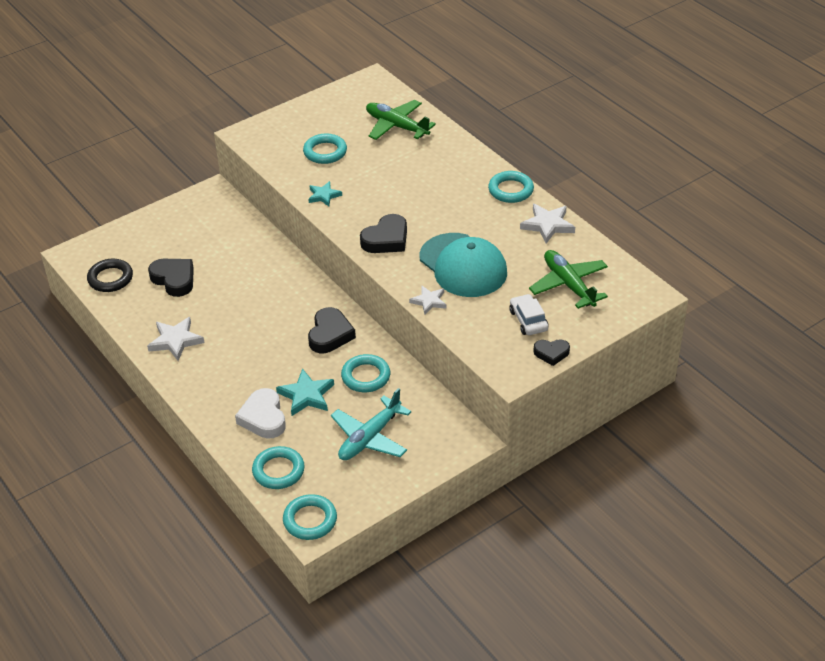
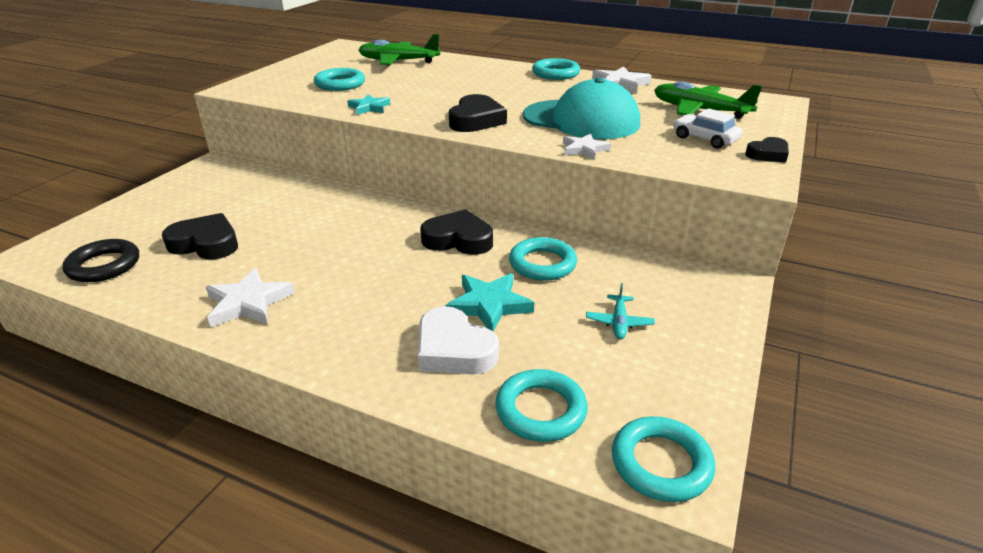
camera: 30 degrees left, 10 degrees down
(330, 334) = (458, 239): black heart -> black heart turned 60 degrees counterclockwise
(369, 438) = (619, 322): turquoise plane -> turquoise plane, size x0.50

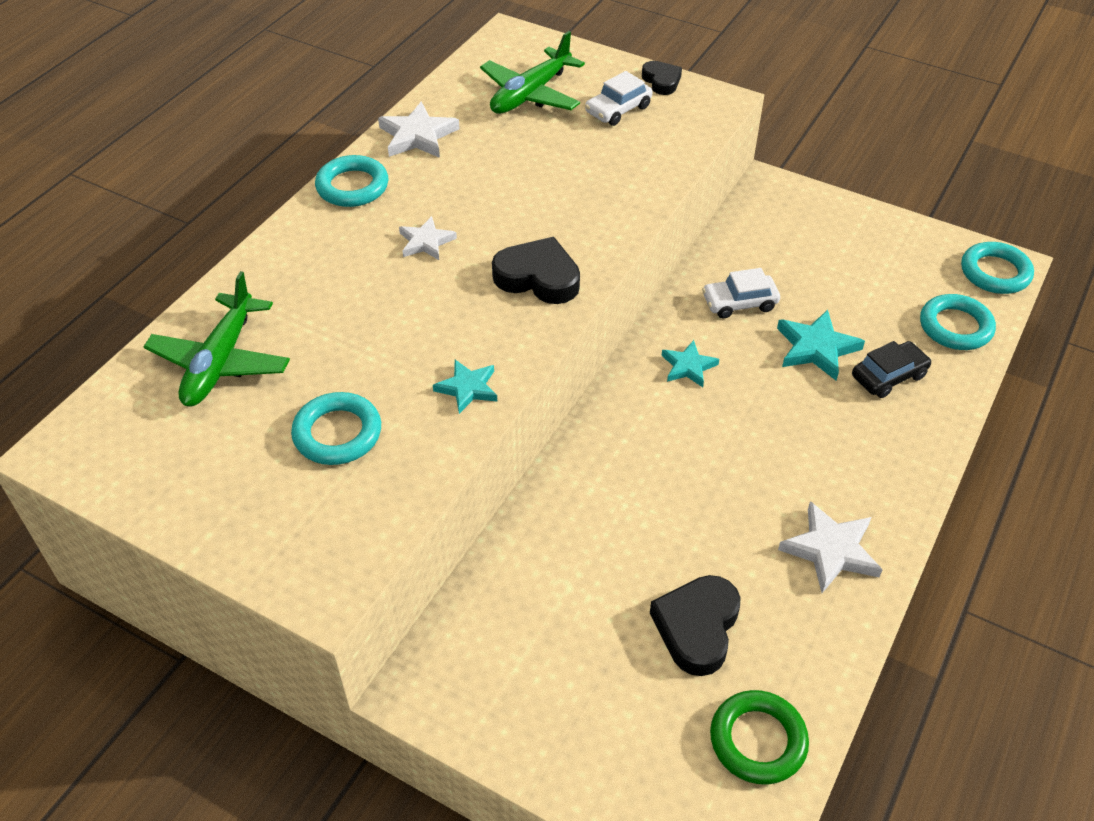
camera: 85 degrees left, 15 degrees up
(104, 265) = (758, 740): black ring -> green ring
(453, 350) = (888, 376): white heart -> black car
(458, 239) = (688, 366): black heart -> turquoise star
(542, 264) = (739, 303): turquoise ring -> white car
(581, 120) = (549, 187): turquoise cap -> none
(584, 149) = (642, 197): white star -> white star (426, 242)
(619, 322) = (835, 265): turquoise plane -> none

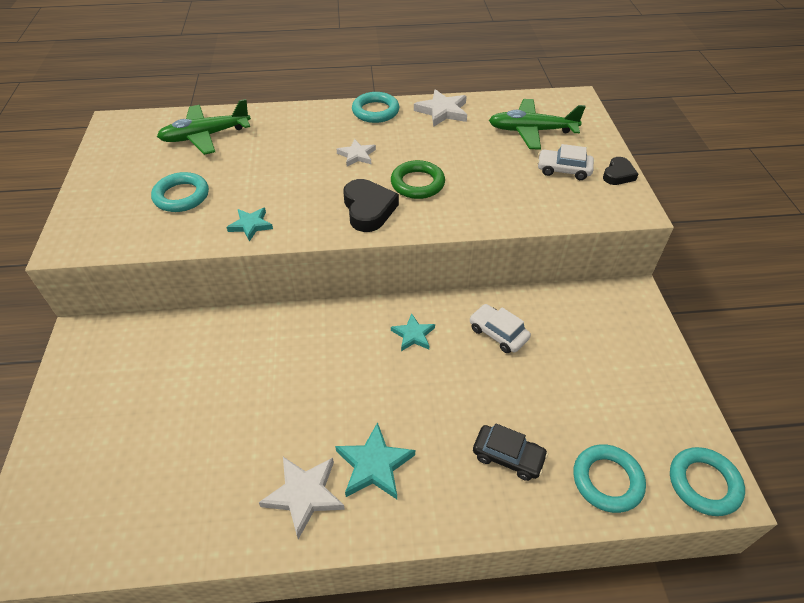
camera: 55 degrees right, 0 degrees up
(697, 627) = (190, 445): black heart -> none
(758, 740) = (113, 524): green ring -> green ring (417, 183)
(816, 348) = (495, 397): turquoise star -> turquoise star (374, 465)

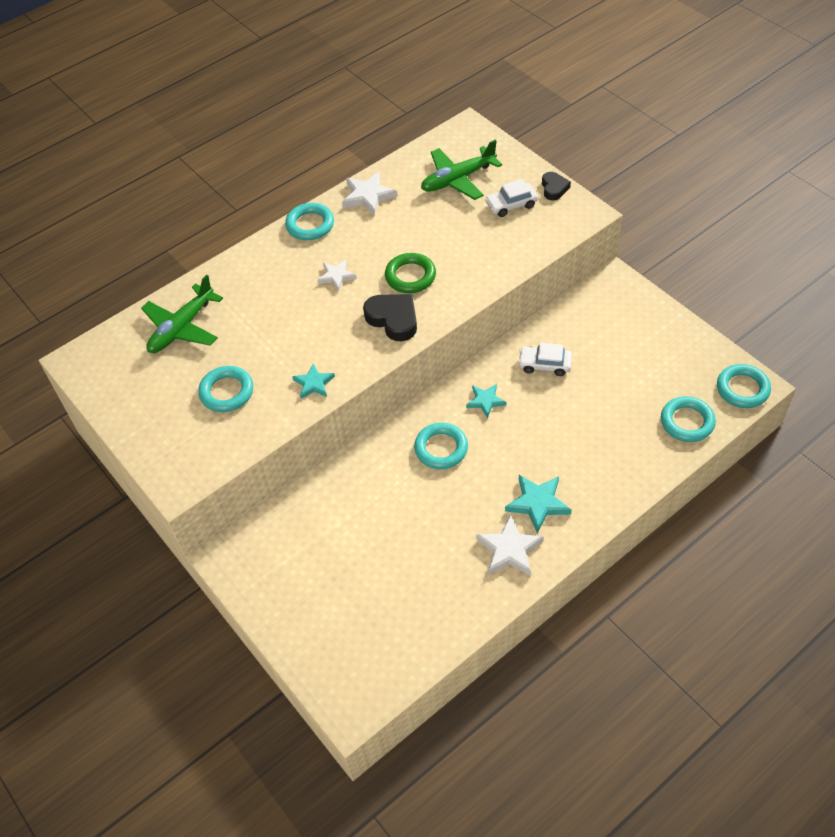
camera: 30 degrees left, 5 degrees up
(335, 353) = (441, 448): none -> turquoise ring
(508, 456) = (617, 445): black car -> none

